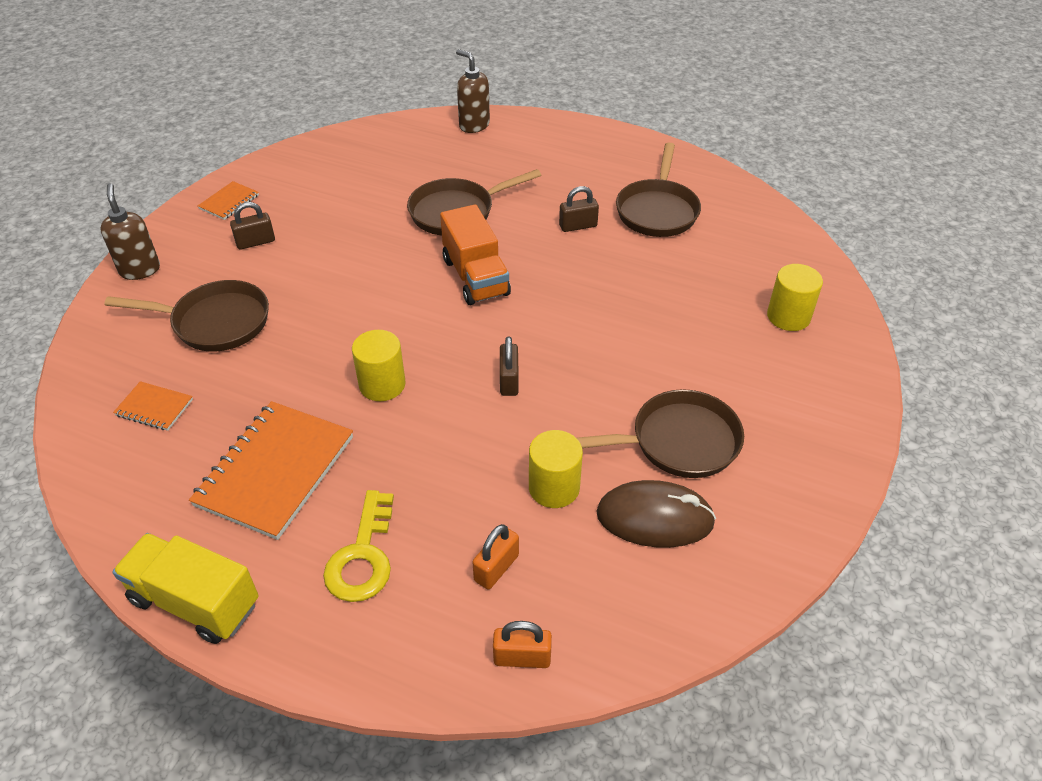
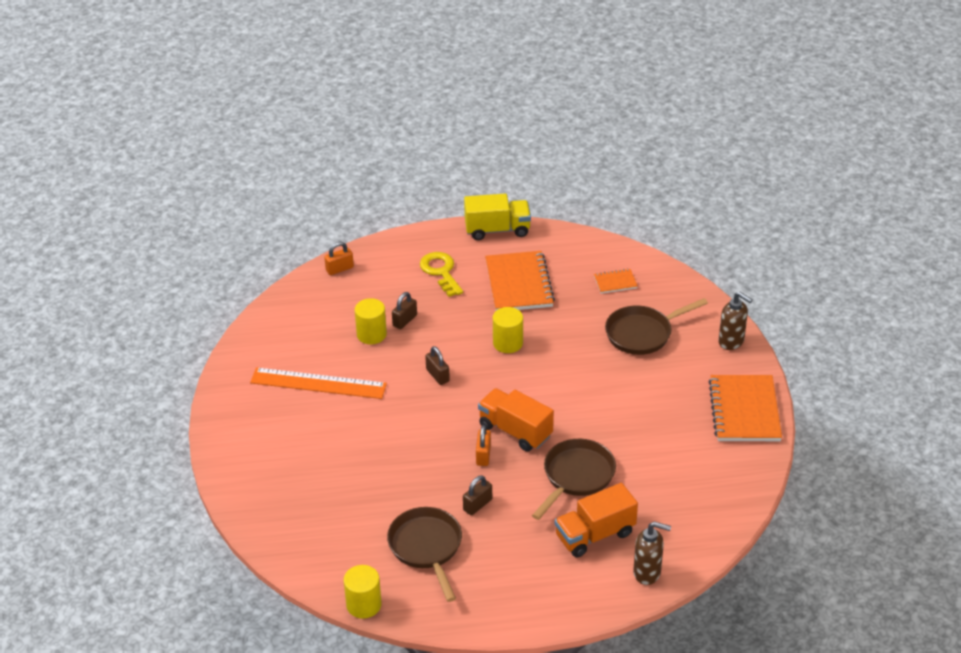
camera: 150 degrees right, 5 degrees down
(229, 202) = (744, 410): orange notebook -> orange notebook, size x2.10
(255, 242) = (686, 391): brown padlock -> brown padlock (405, 320)
(489, 164) = (595, 535): none -> orange truck
(496, 568) = (375, 292): orange padlock -> orange padlock (483, 455)
(655, 518) = (311, 342): brown mouse -> none
(678, 442) = (318, 383): brown pan -> orange ruler
(788, 316) = (285, 494): yellow cylinder -> yellow cylinder (364, 604)

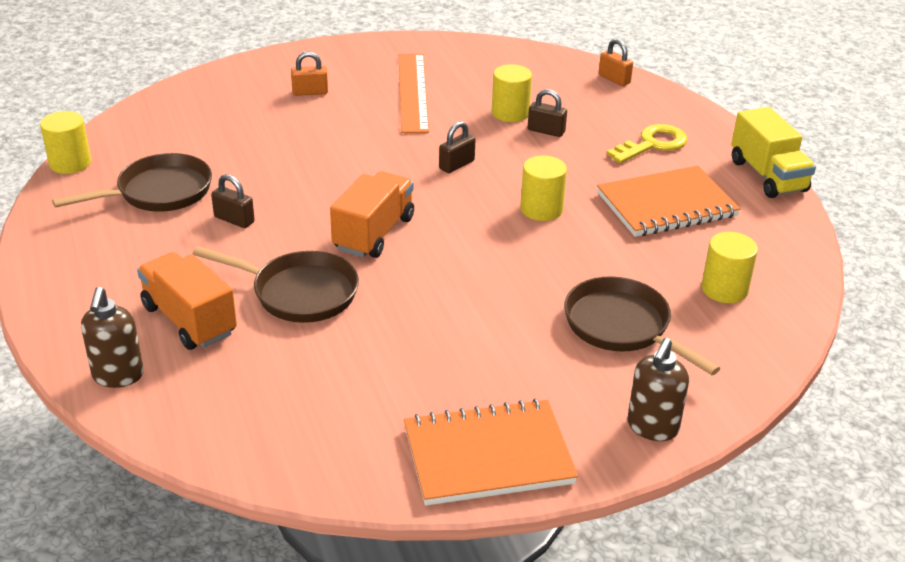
camera: 75 degrees right, 5 degrees down
(483, 455) = (323, 214): orange padlock -> orange padlock (310, 92)
(615, 282) = (724, 289): orange notebook -> yellow cylinder

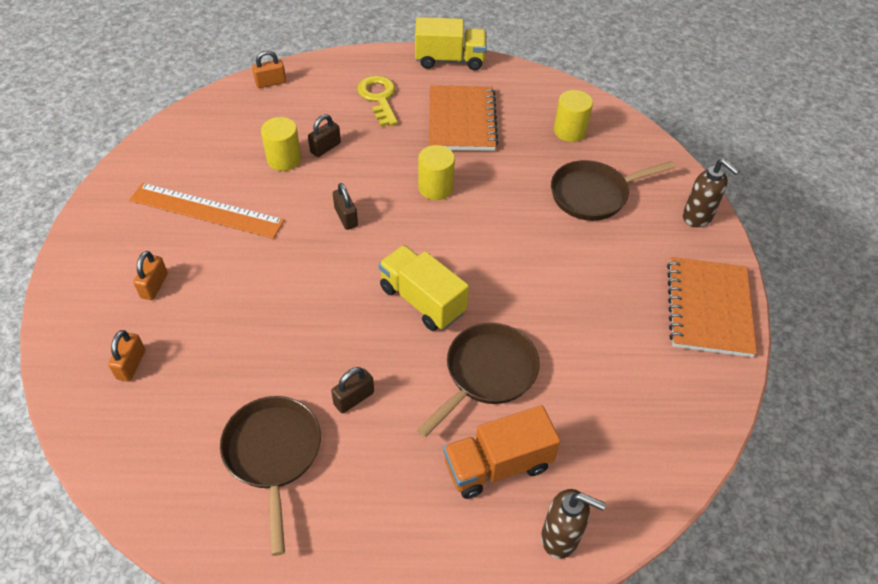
camera: 70 degrees left, 15 degrees up
(70, 163) = (166, 534): yellow cylinder -> none
(222, 105) = (131, 365): none -> orange padlock
(374, 233) = (422, 300): orange truck -> yellow truck

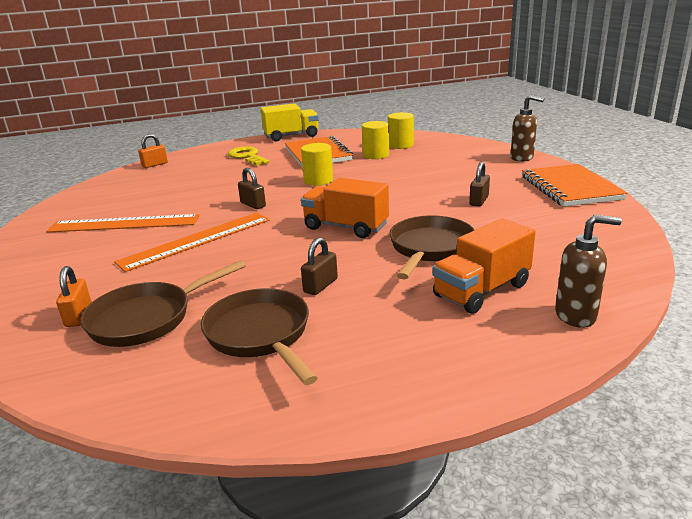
camera: 15 degrees left, 25 degrees down
(154, 286) = (87, 268): orange padlock -> none
(267, 271) = (197, 240): none -> orange ruler
(284, 159) = (183, 191): yellow cylinder -> yellow cylinder (376, 155)
(325, 148) = (216, 181): brown padlock -> brown padlock (479, 201)
(422, 300) = (346, 227): yellow truck -> orange truck
(593, 194) = (440, 163): brown pan -> brown pan (147, 318)

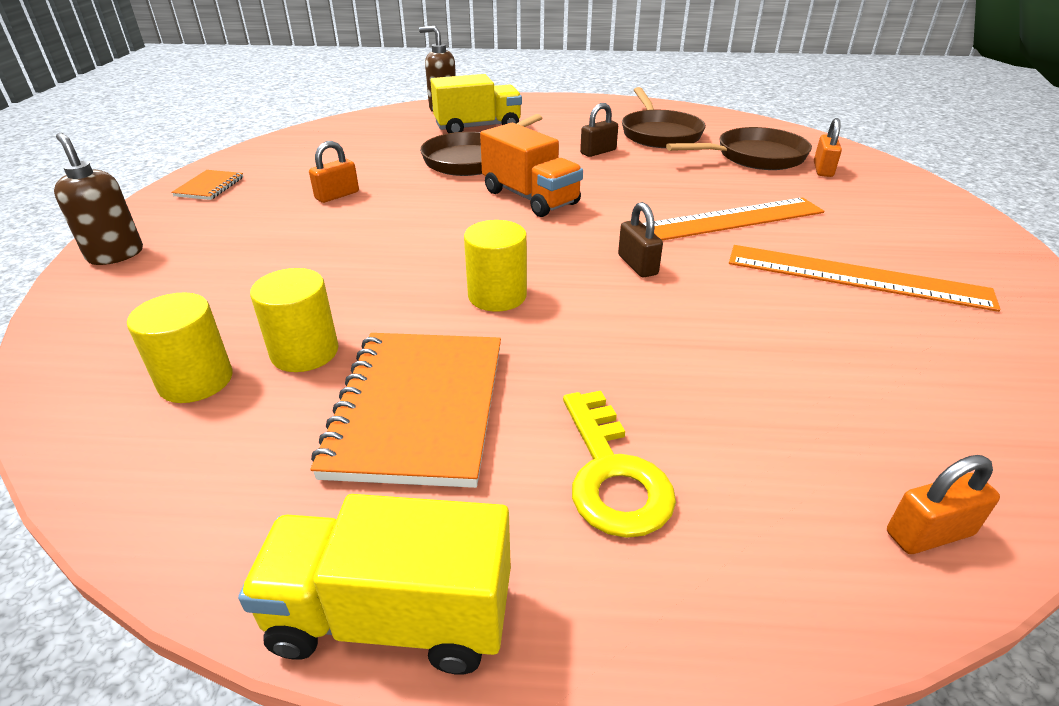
camera: 160 degrees left, 10 degrees up
(479, 201) = (337, 195): brown padlock -> orange padlock
(481, 290) = (478, 128): orange truck -> yellow truck
(570, 188) = (209, 187): orange notebook -> orange notebook, size x0.48

